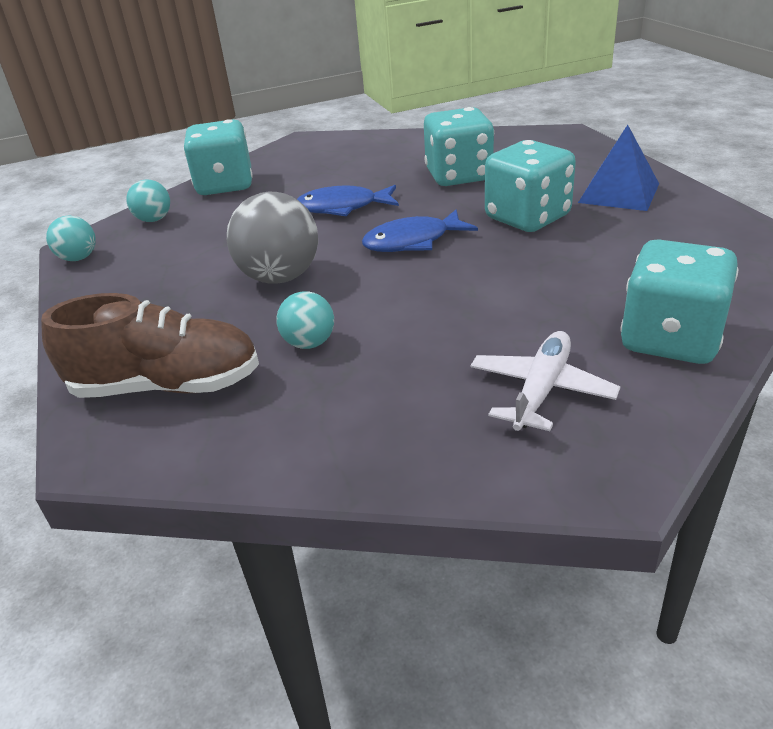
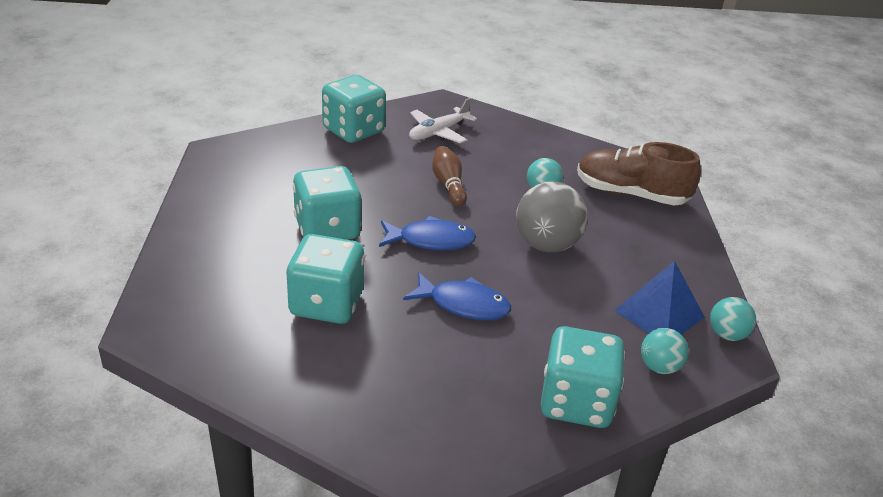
camera: 165 degrees left, 0 degrees up
(445, 306) = (448, 185): none -> brown bowling pin
(619, 193) = (231, 226): blue pyramid -> blue pyramid (659, 313)

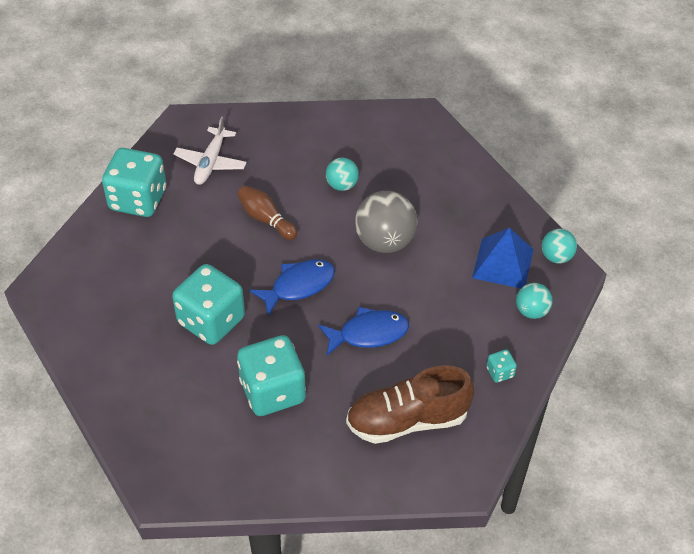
camera: 30 degrees left, 15 degrees up
(576, 402) = (500, 372): turquoise dice -> turquoise dice, size x0.42
(631, 194) = (409, 152): brown shoe -> brown shoe (407, 420)

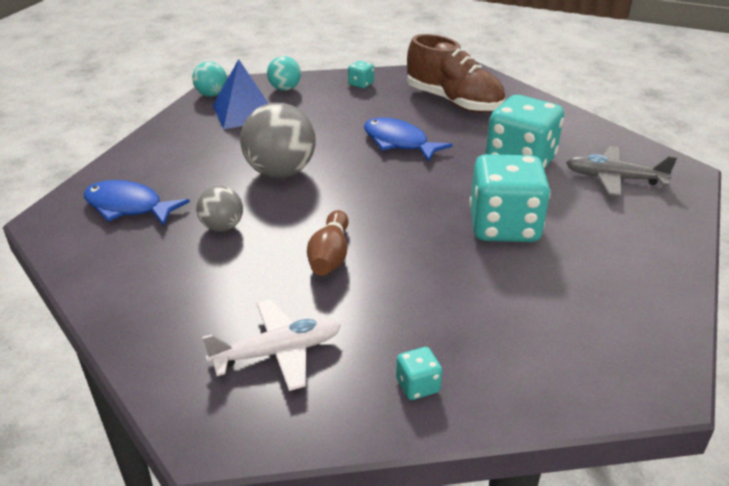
camera: 125 degrees left, 15 degrees down
(138, 199) = (417, 386): turquoise dice -> turquoise dice, size x0.42
(197, 433) = (614, 179): none -> grey plane
(298, 286) = (394, 196): blue fish -> blue fish (128, 207)
(342, 185) = (222, 227): turquoise ball -> grey ball

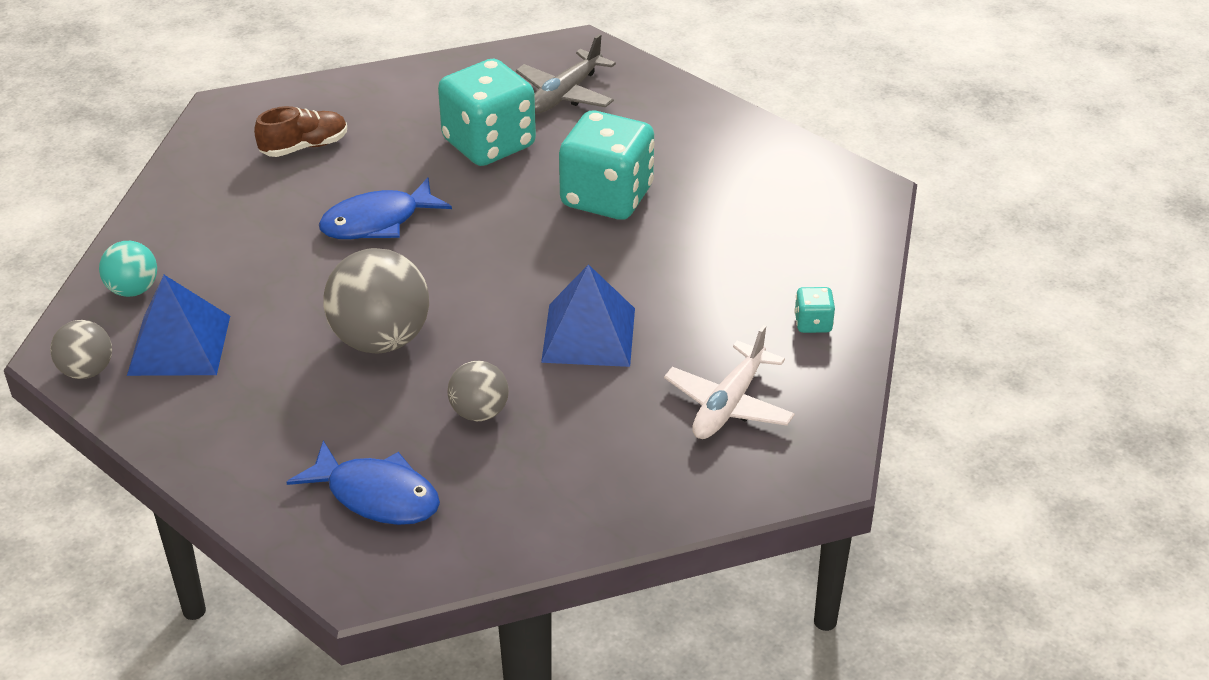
camera: 70 degrees left, 5 degrees up
(128, 207) = (376, 495): blue fish -> blue fish turned 105 degrees counterclockwise
(212, 95) = (87, 371): turquoise ball -> grey ball
(278, 352) = (729, 404): white plane -> white plane turned 150 degrees counterclockwise
(330, 256) = (588, 335): brown bowling pin -> blue pyramid
(361, 84) = (182, 212): turquoise dice -> none
(453, 102) = (304, 147): brown shoe -> brown shoe, size x0.56

